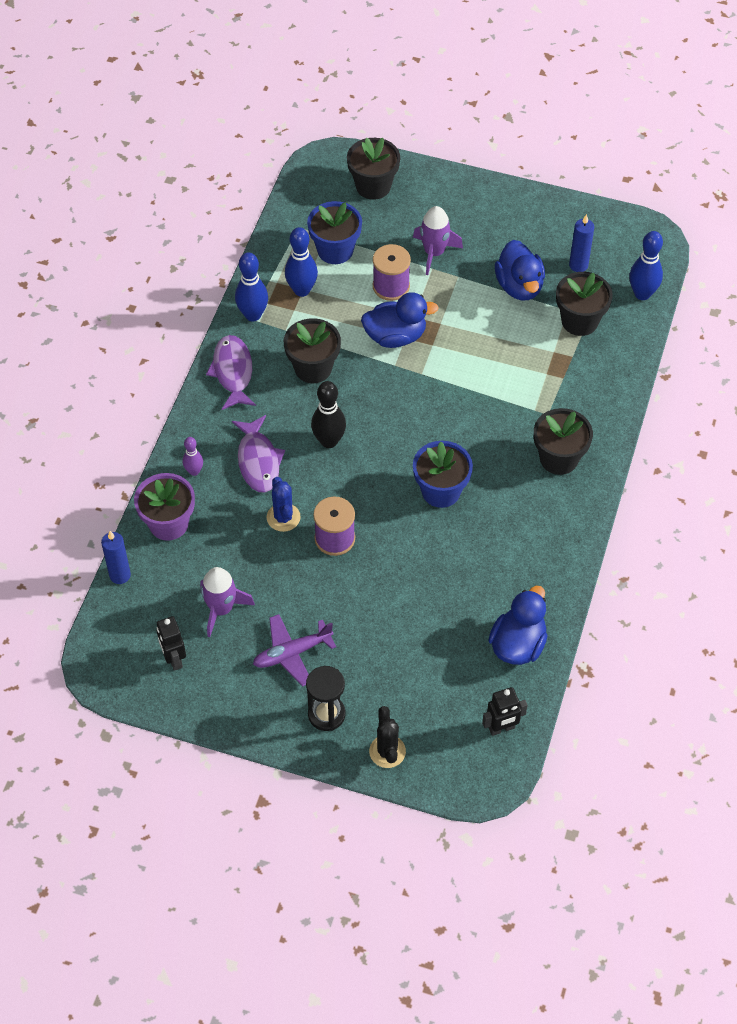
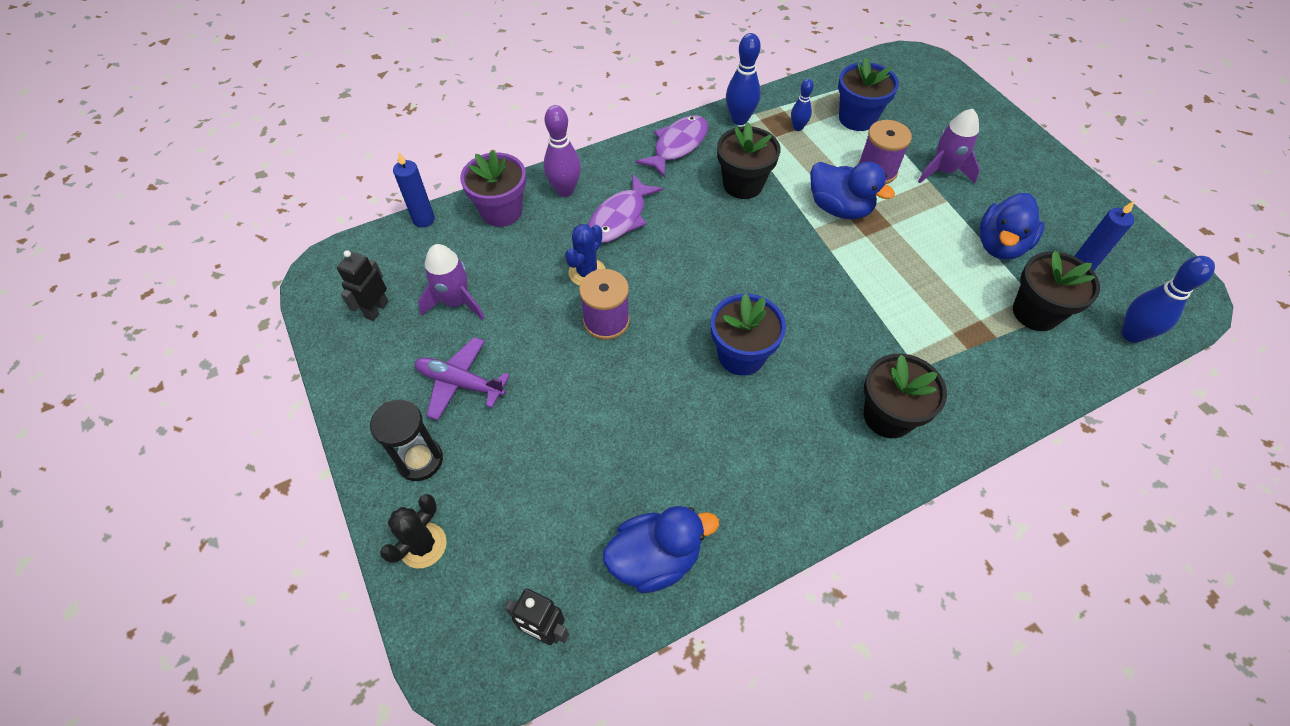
camera: 45 degrees right, 0 degrees up
(194, 471) = (565, 190): purple bowling pin -> purple bowling pin, size x1.69
(302, 290) = (798, 127): blue bowling pin -> blue bowling pin, size x0.59
(329, 441) = (692, 244): black bowling pin -> none
(373, 186) = (939, 96): black flower pot -> none

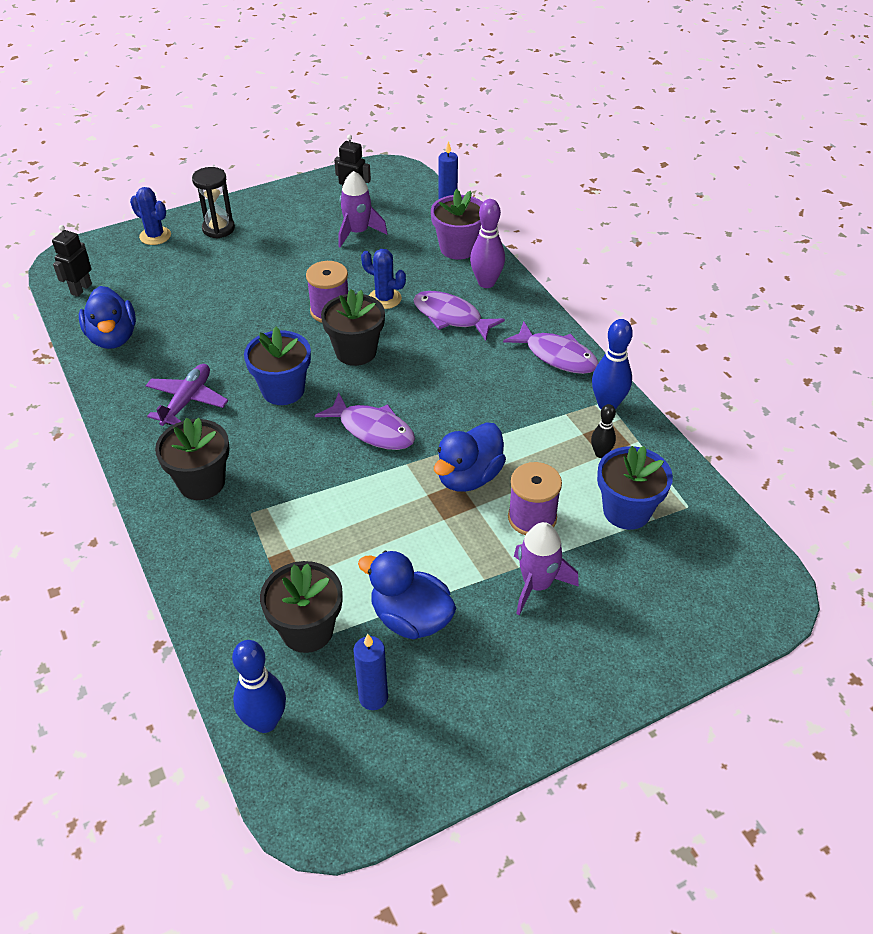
camera: 90 degrees right, 10 degrees down
(423, 545) = (155, 236): black cactus -> blue cactus
(460, 383) = (280, 240): purple plane -> purple plane (187, 400)
(743, 184) = (501, 402): black flower pot -> black flower pot (356, 351)
(791, 276) = (372, 430): none -> purple fish
(798, 127) = (600, 453): blue bowling pin -> black bowling pin

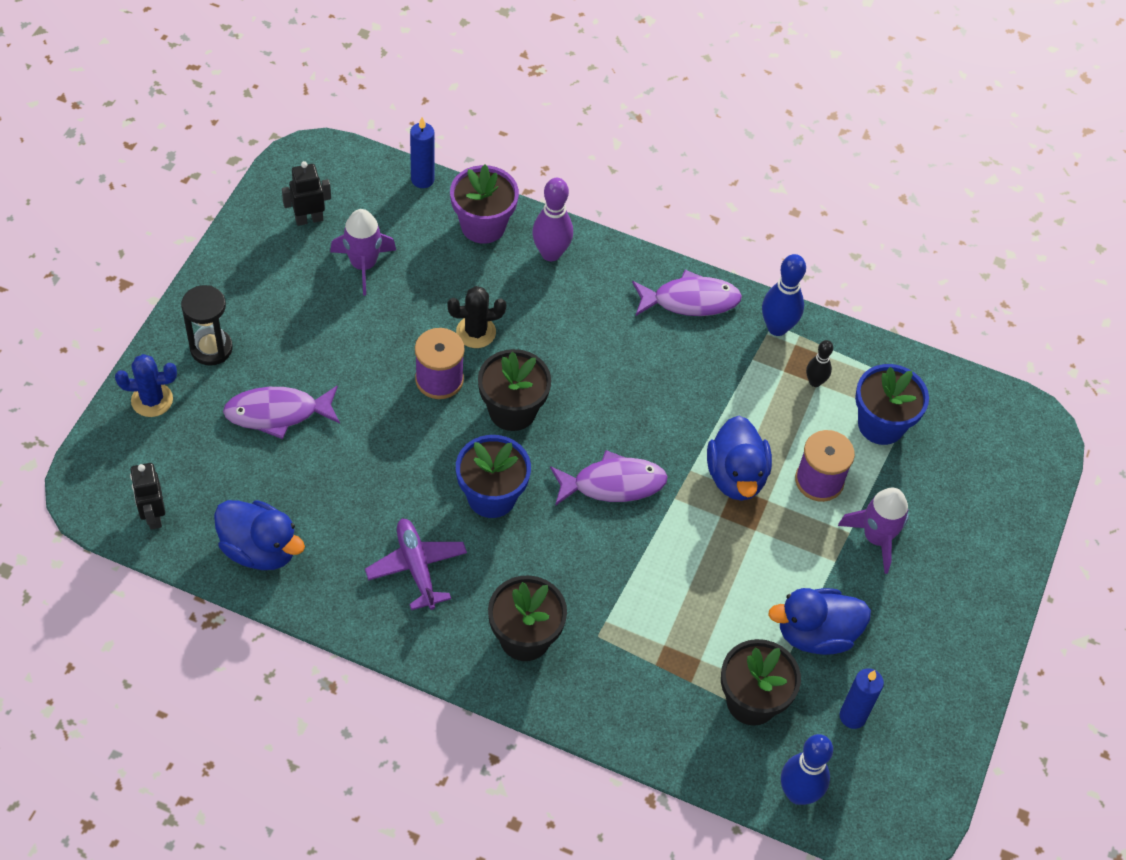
camera: 45 degrees left, 10 degrees up
(384, 299) = (476, 332): blue cactus -> black cactus
(451, 317) = (558, 315): purple fish -> purple fish (277, 413)

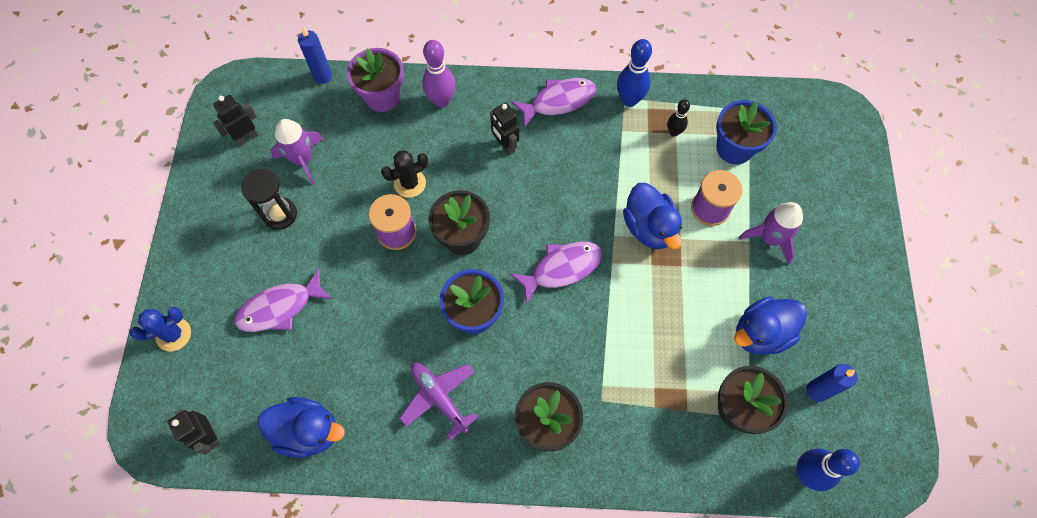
camera: 15 degrees left, 10 degrees up
(211, 348) = (207, 272): black hourglass -> black hourglass (280, 214)
(604, 329) = (505, 146): none -> black robot

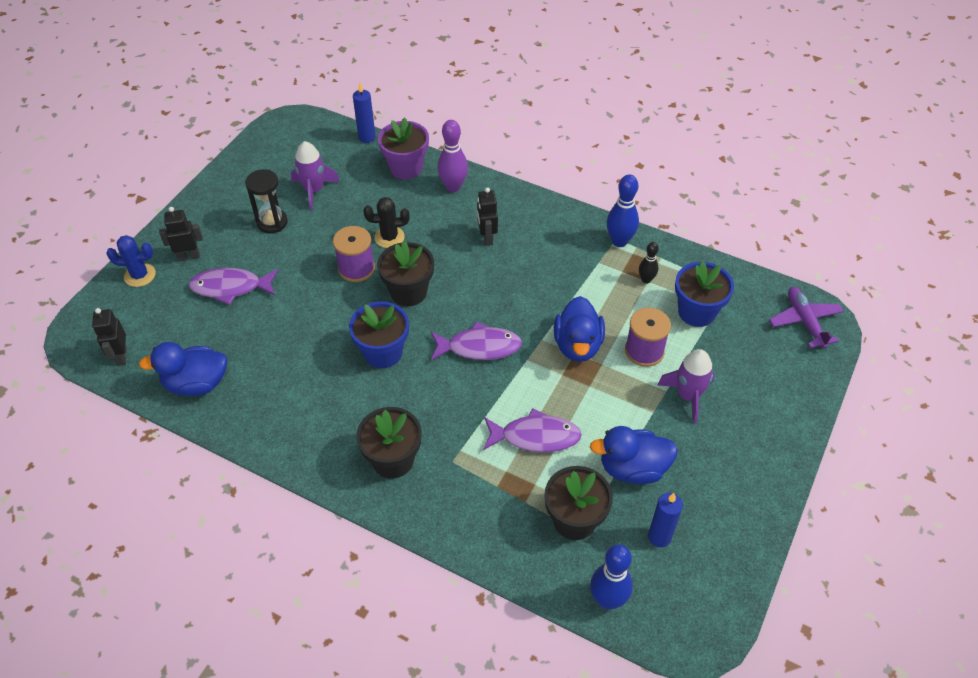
camera: 25 degrees right, 15 degrees down
(247, 138) = (280, 160): black robot -> black robot (189, 256)
(308, 431) = (196, 384): blue duck -> blue duck turned 135 degrees clockwise
(439, 397) = (315, 402): purple plane -> purple plane (804, 321)
(559, 101) = (554, 221): purple fish -> purple fish (535, 437)

